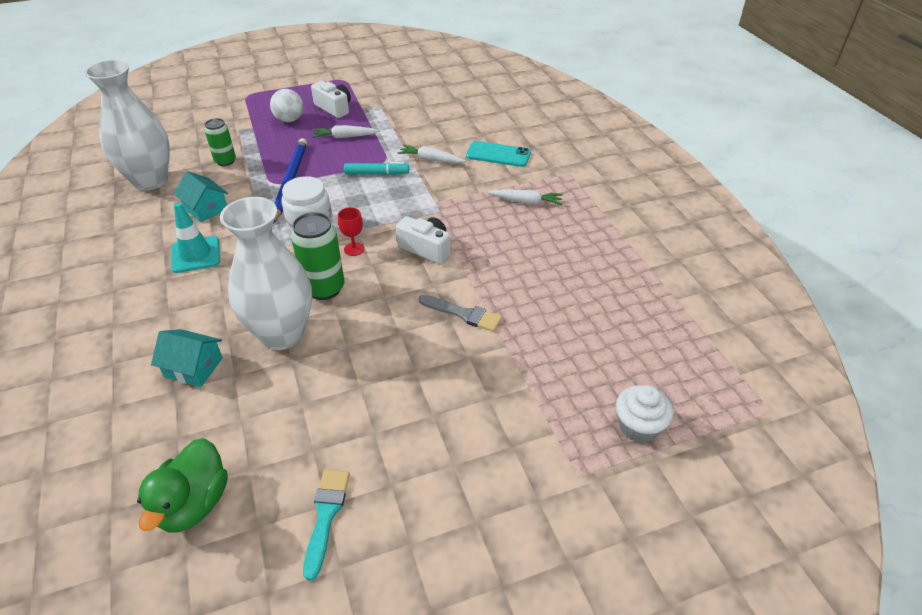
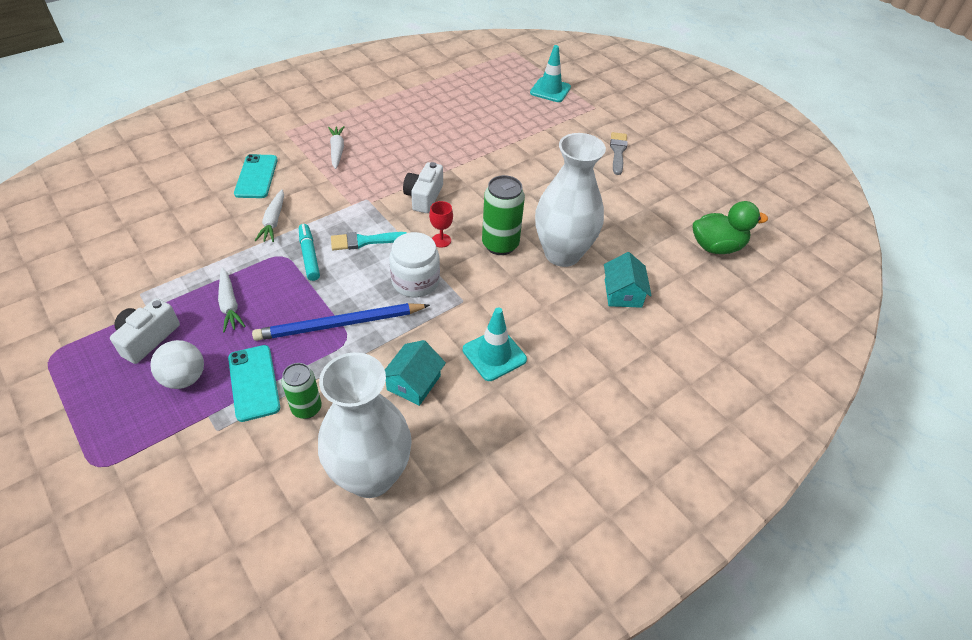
camera: 110 degrees left, 5 degrees up
(264, 143) = (254, 382): none -> turquoise phone
(326, 515) = (682, 190): turquoise brush -> turquoise brush (365, 241)
(463, 314) = (493, 164): grey brush -> grey brush (618, 151)
(638, 426) = (550, 90): white cupcake -> turquoise traffic cone

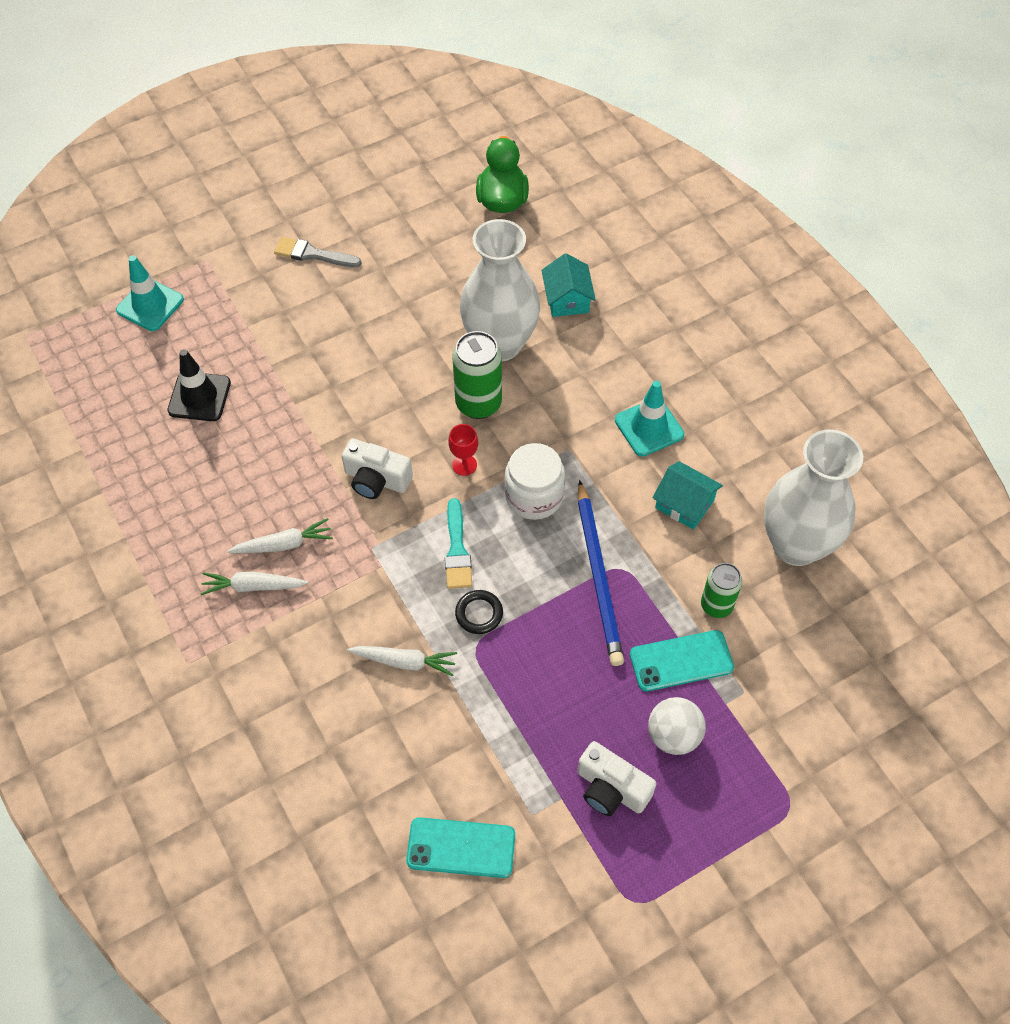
camera: 80 degrees left, 10 degrees up
(229, 304) = (559, 700): white carrot -> white carrot (283, 544)
(256, 176) = (299, 693): turquoise phone -> turquoise phone (461, 848)
(309, 256) = (479, 614): turquoise marker -> black ring
(481, 116) = (199, 397): none -> black traffic cone
(623, 293) = (567, 299): turquoise house -> turquoise house turned 75 degrees clockwise

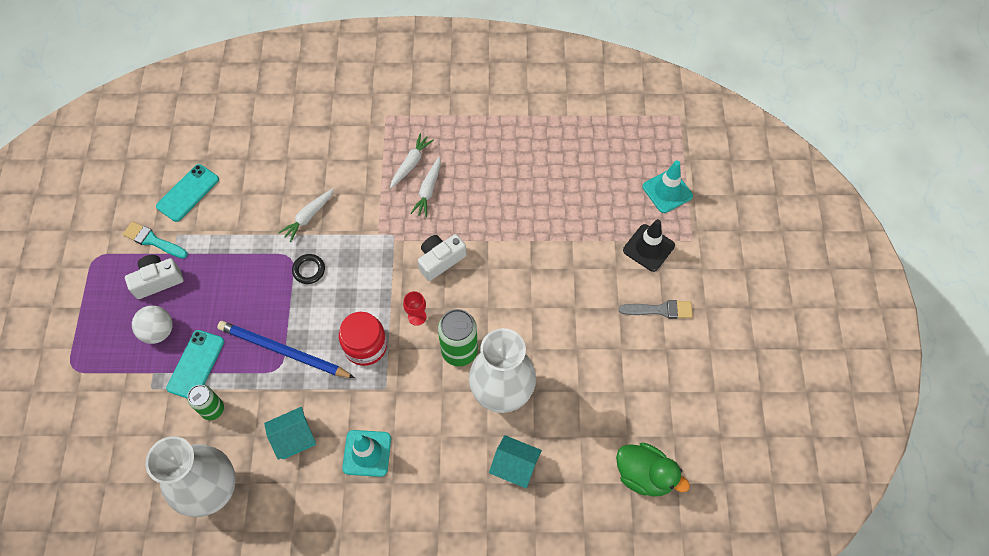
camera: 120 degrees right, 5 degrees up
(199, 397) = (569, 190): black traffic cone -> black traffic cone (648, 248)
(313, 254) = (660, 310): grey brush -> grey brush turned 45 degrees clockwise
(457, 550) = (359, 280): turquoise brush -> turquoise brush (153, 240)
(534, 496) = (365, 346): white jar -> red jar

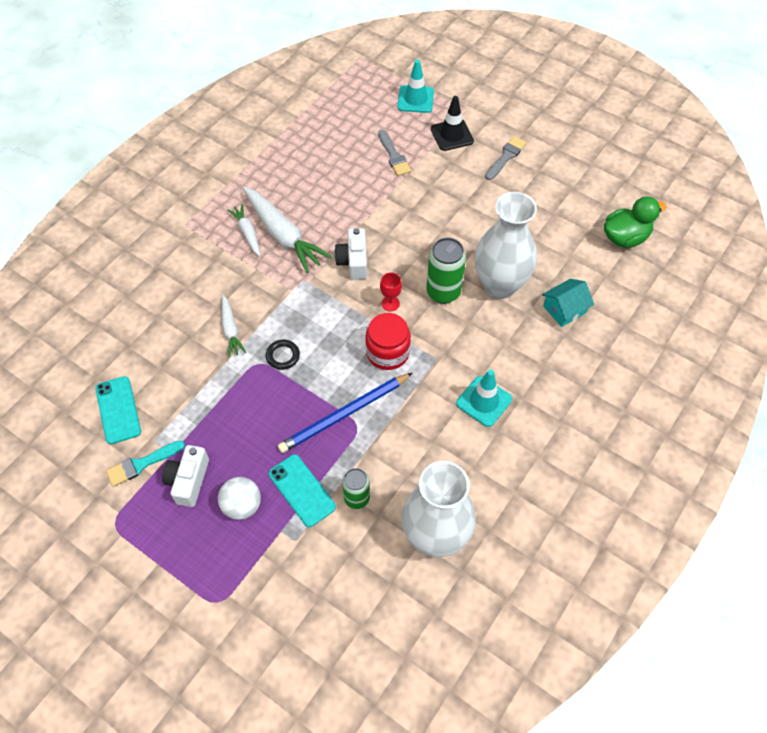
camera: 55 degrees left, 5 degrees down
(293, 437) = (431, 448): turquoise house -> none
(428, 190) = (283, 235): white carrot -> white carrot, size x1.83
(583, 216) = (394, 156): none -> grey brush

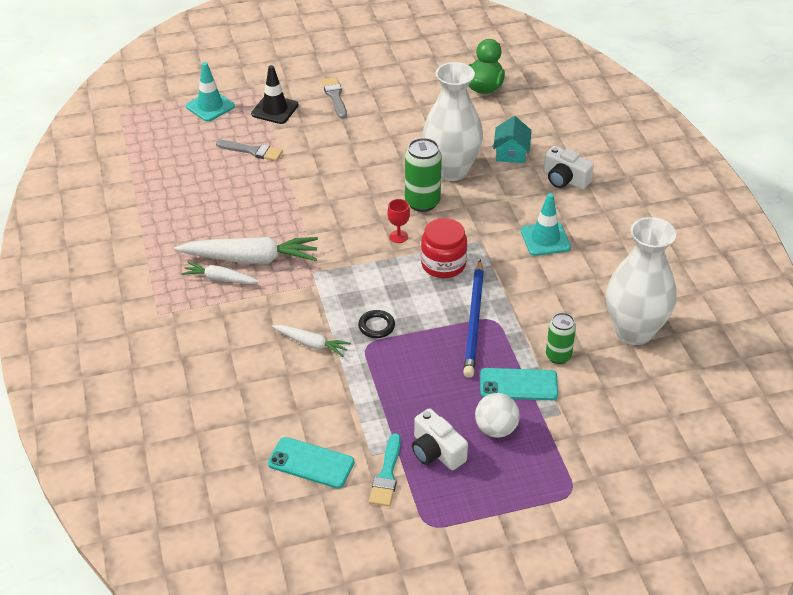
camera: 50 degrees left, 15 degrees down
(353, 261) = (331, 233): white camera -> white camera (565, 179)

